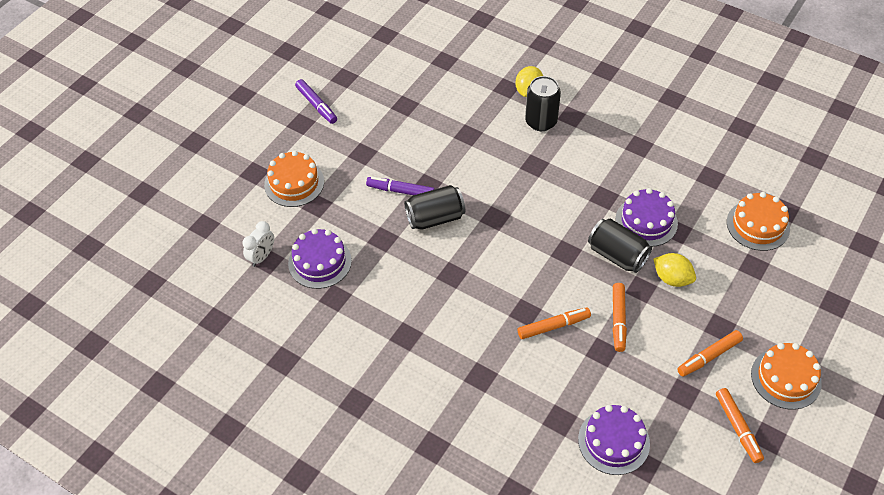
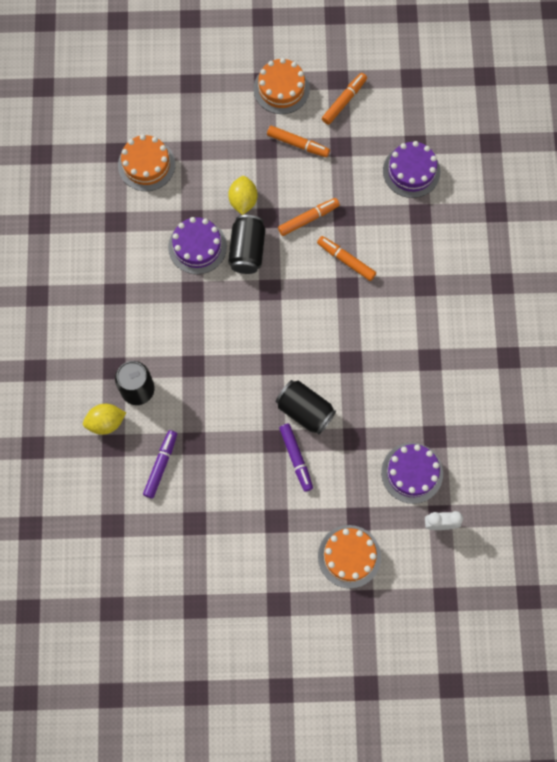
camera: 125 degrees left, 20 degrees up
(316, 105) = (247, 606): purple marker -> purple marker (161, 465)

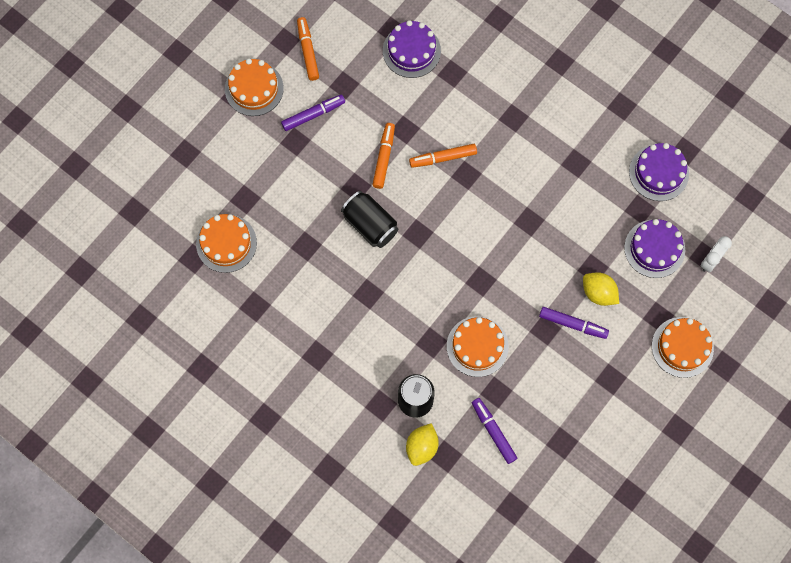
camera: 50 degrees left, 0 degrees up
(197, 246) = (333, 260): purple cake -> purple cake (659, 172)
(218, 401) = (477, 346): none -> orange cake
(243, 201) = (325, 194): yellow lemon -> yellow lemon (598, 293)
(298, 144) = (313, 114): orange marker -> purple marker
(305, 411) = (540, 287): black can -> none

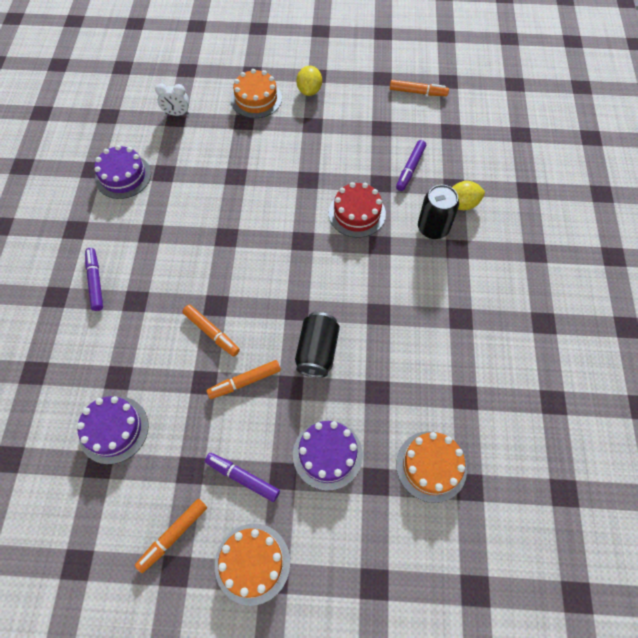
camera: 125 degrees left, 10 degrees down
(477, 346) = (357, 213): orange cake -> red cake
(572, 324) = (290, 166): purple marker -> purple marker (95, 282)
(585, 516) = (417, 92): none -> orange marker
(598, 293) = (253, 163): yellow lemon -> yellow lemon (309, 91)
(654, 248) = (191, 148): purple cake -> purple cake (327, 454)

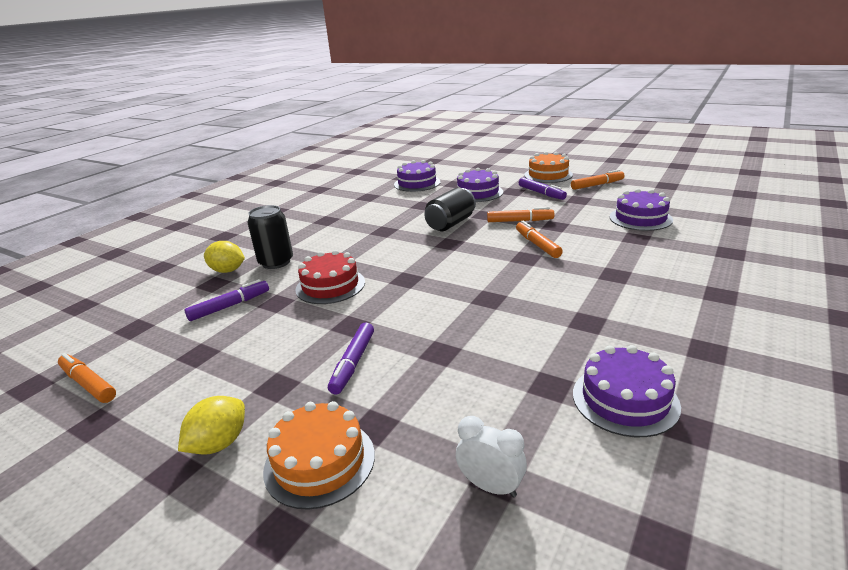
camera: 150 degrees left, 35 degrees down
(95, 282) = (666, 296): purple marker -> purple marker (353, 363)
(431, 466) = (417, 183): orange cake -> purple cake

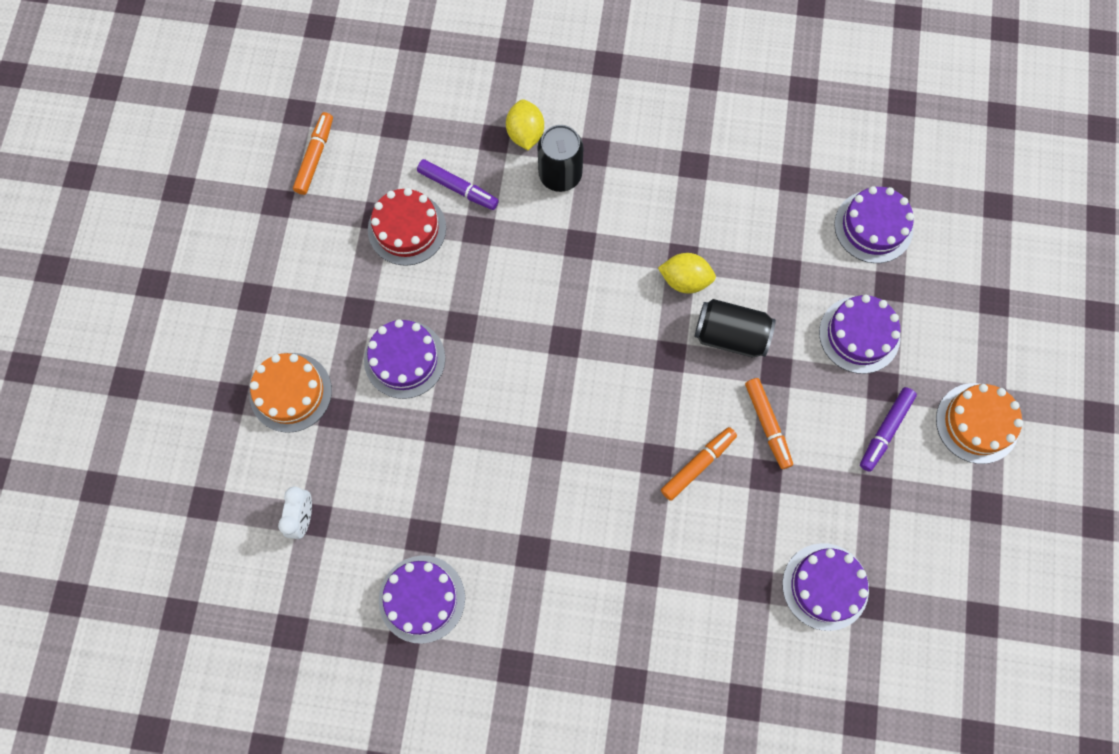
camera: 65 degrees right, 45 degrees up
(219, 443) = (286, 311): yellow lemon -> yellow lemon (685, 280)
(330, 286) = (526, 266): red cake -> red cake (407, 228)
(353, 363) = (404, 359): purple marker -> purple cake
(597, 185) = (949, 509): orange marker -> none

